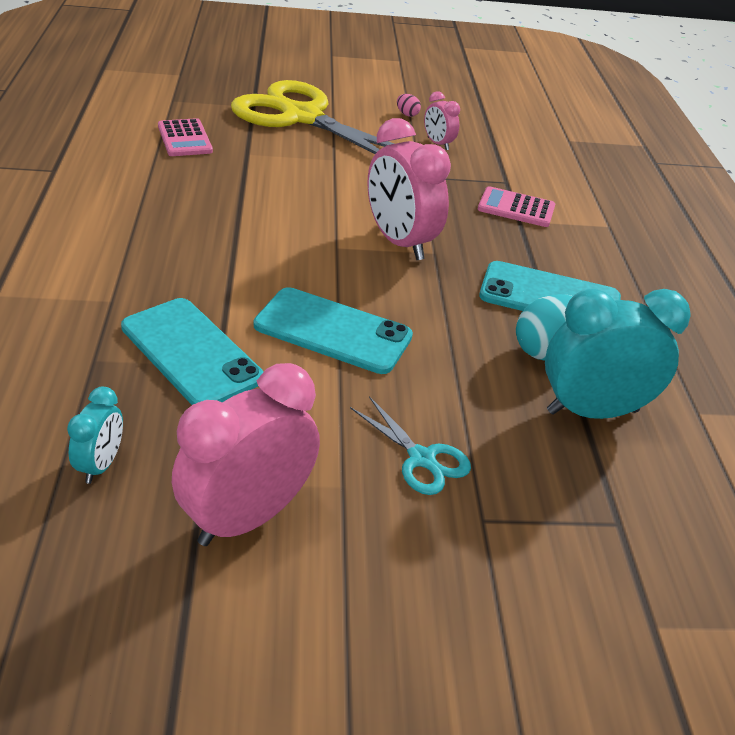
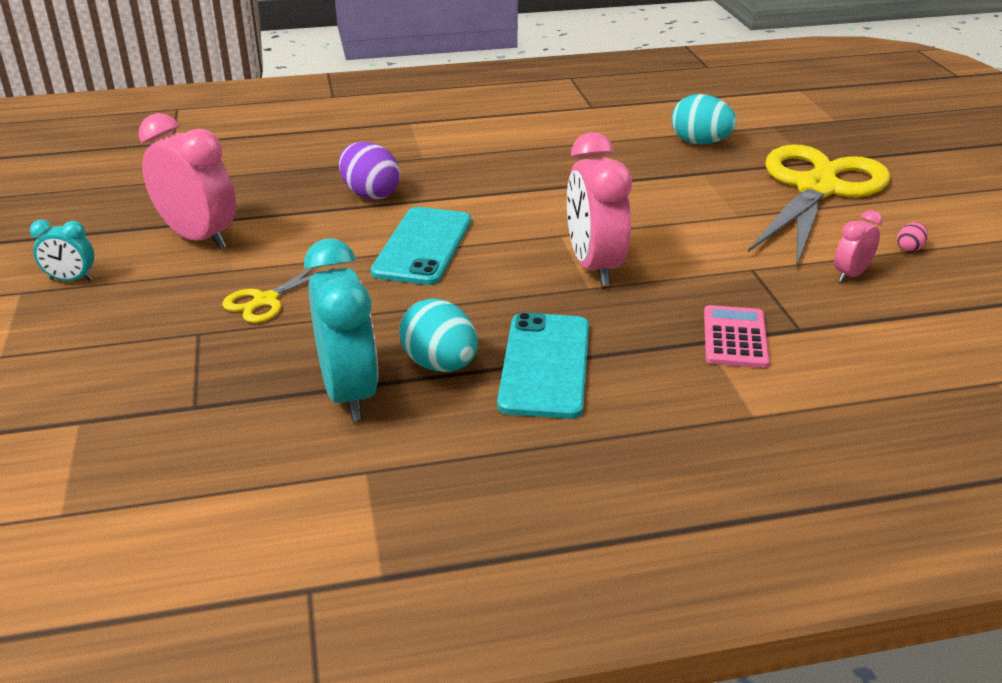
camera: 85 degrees right, 5 degrees down
(101, 465) = (244, 185): turquoise clock -> turquoise clock (71, 280)
(185, 139) = (700, 142): pink calculator -> turquoise egg
(191, 352) = (370, 194): turquoise phone -> purple egg
(399, 242) = (594, 266): pink clock -> pink clock turned 60 degrees counterclockwise
(421, 459) = (266, 300): turquoise scissors -> yellow scissors

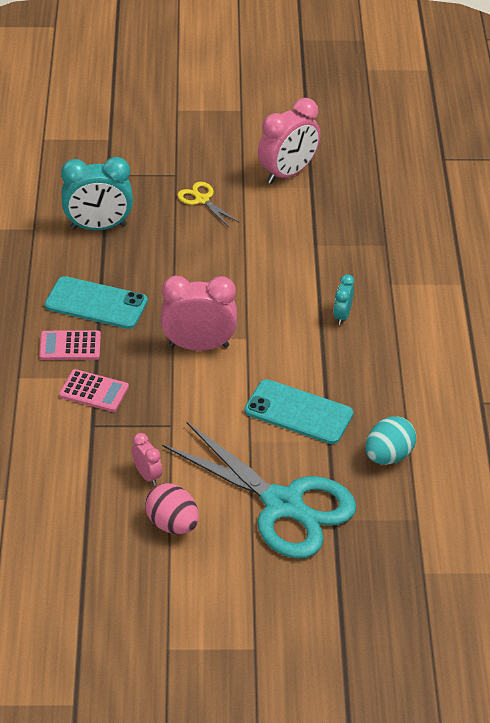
camera: 100 degrees right, 10 degrees up
(71, 280) = (249, 126): turquoise clock -> turquoise clock (342, 315)
(370, 194) = (332, 251): purple egg -> none
(423, 246) = (249, 269): turquoise phone -> turquoise phone (298, 412)
(440, 364) = (112, 262): turquoise egg -> none
(654, 375) = (70, 346): none -> pink calculator
(816, 188) = (283, 504): yellow scissors -> turquoise scissors
(909, 248) = (172, 524): pink egg -> pink egg, size x2.13

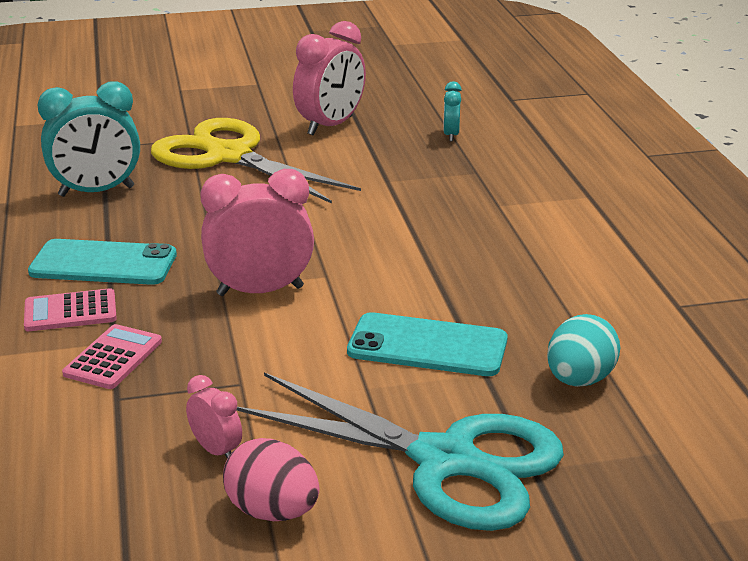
camera: 10 degrees left, 15 degrees down
(94, 391) = (113, 358): pink calculator -> pink calculator turned 75 degrees counterclockwise
(202, 200) = (229, 156): yellow scissors -> yellow scissors, size x2.38
(342, 315) = (448, 240): turquoise clock -> turquoise clock (451, 135)

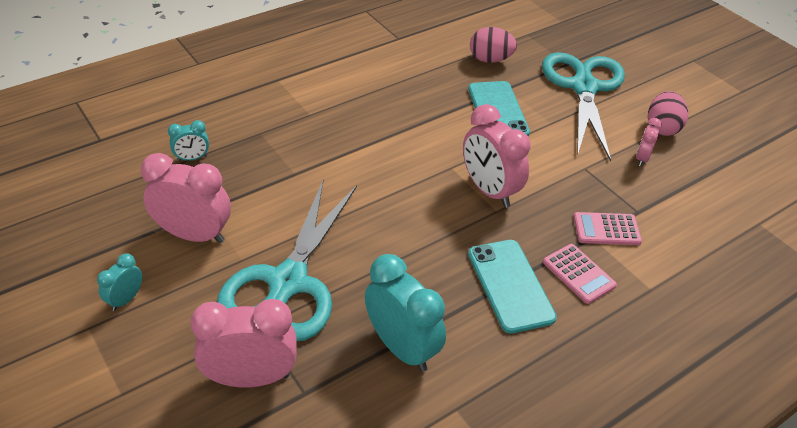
camera: 115 degrees left, 15 degrees up
(141, 130) = (251, 377): none -> pink clock
(229, 156) = (288, 282): yellow scissors -> turquoise scissors
(275, 96) = (126, 299): none -> turquoise clock
(579, 380) = (490, 59): turquoise egg -> pink egg

